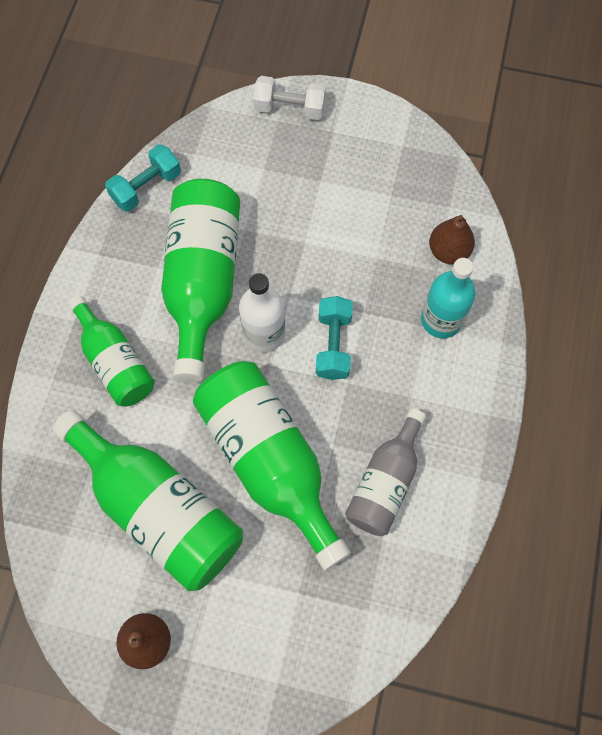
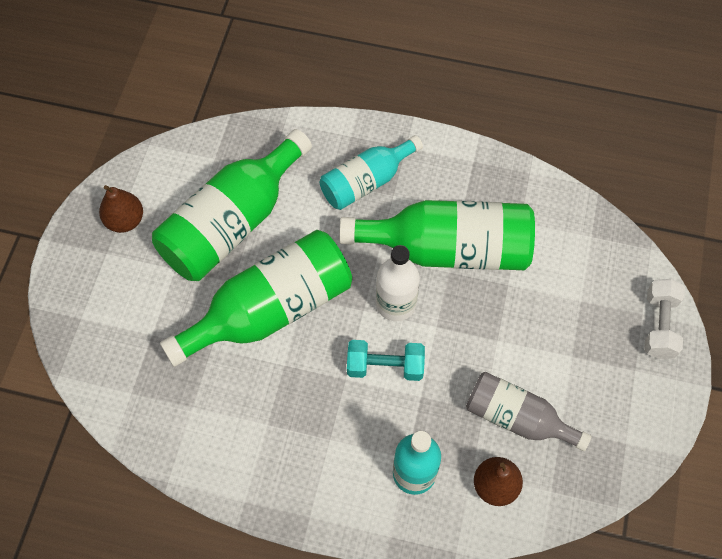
camera: 90 degrees right, 5 degrees down
(115, 362) = (366, 182): green bottle -> turquoise bottle
(146, 187) = (548, 196): turquoise dumbbell -> none
(385, 482) = (246, 411): grey bottle -> grey bottle (517, 418)

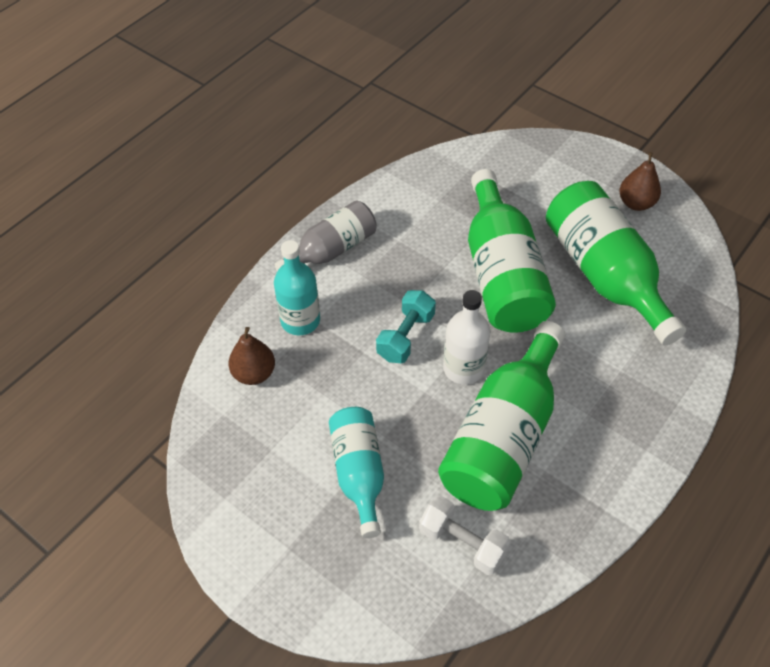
camera: 115 degrees right, 10 degrees down
(366, 182) = (613, 396): turquoise bottle -> turquoise bottle (359, 473)
(517, 418) = (301, 418): grey bottle -> grey bottle (331, 250)
(659, 325) = (321, 601): white dumbbell -> white dumbbell (462, 543)

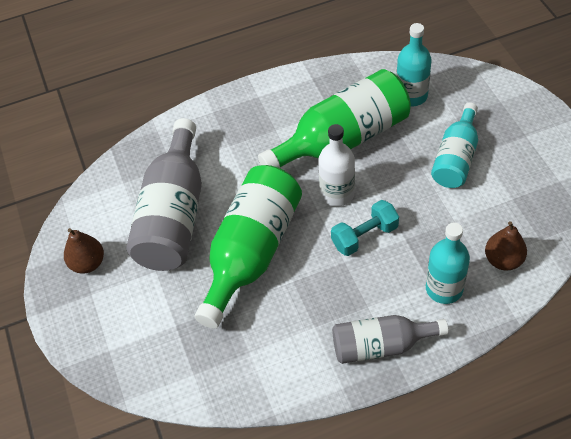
camera: 145 degrees left, 0 degrees up
(462, 543) = (411, 96): white dumbbell -> turquoise bottle
(604, 275) = (174, 215): green bottle -> grey bottle

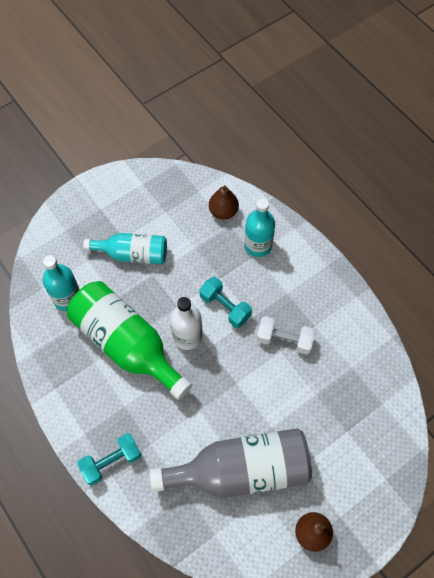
camera: 110 degrees left, 10 degrees up
(223, 113) = (111, 461): none -> turquoise dumbbell
(251, 253) = (263, 390): green bottle -> none
(305, 288) = (284, 340): none -> white dumbbell
(381, 346) = (316, 278): grey bottle -> none

